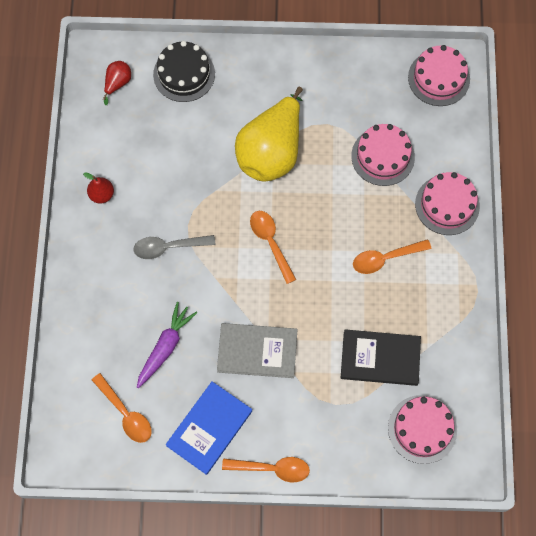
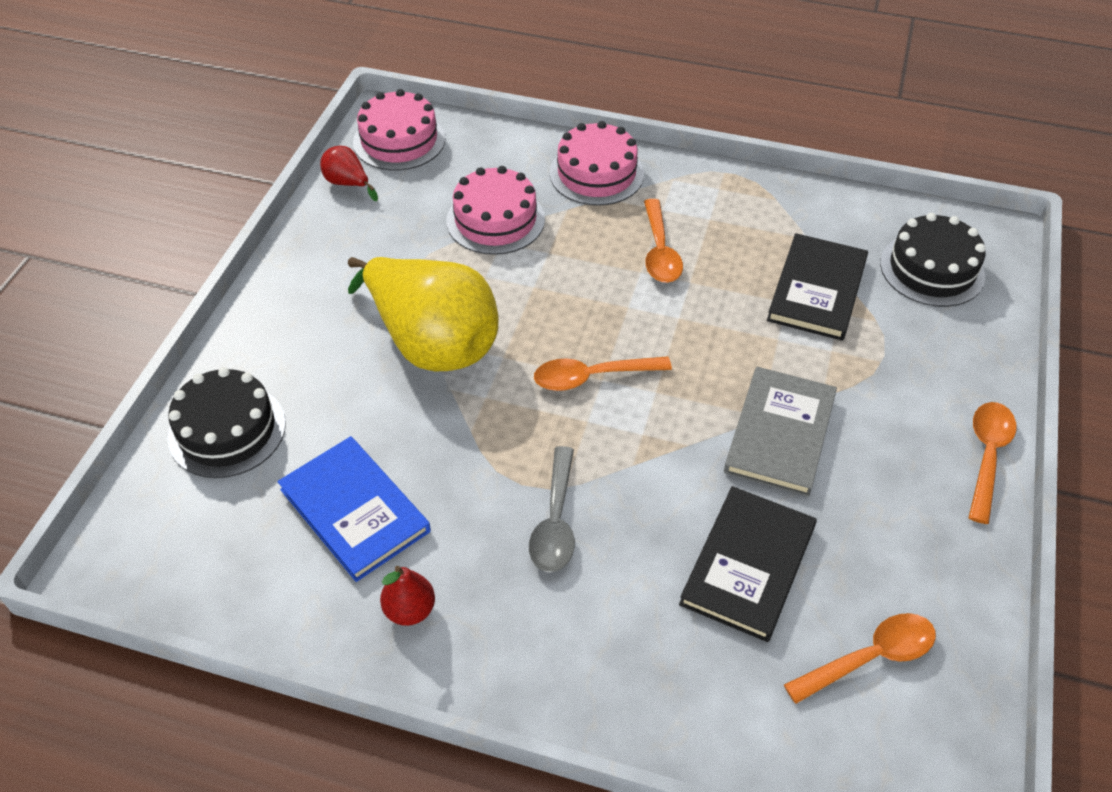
camera: 75 degrees left, 20 degrees down
(117, 83) = (188, 536): red pear -> red pear (348, 184)
(165, 347) = (748, 565): purple carrot -> black book
(209, 428) = (910, 529): blue book -> blue book (354, 510)
(422, 429) = (932, 269): pink cake -> black cake

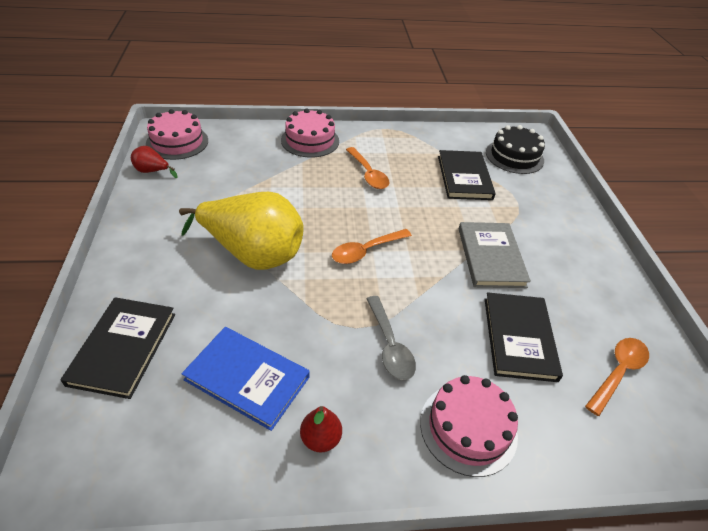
camera: 25 degrees left, 5 degrees down
(227, 430) = (123, 348): black cake -> black book
(495, 220) = (261, 175): pink cake -> pink cake (468, 428)
(987, 456) = (600, 242): orange spoon -> none

